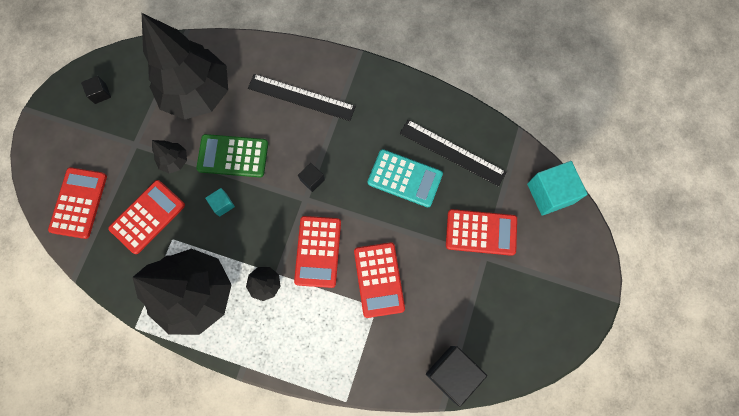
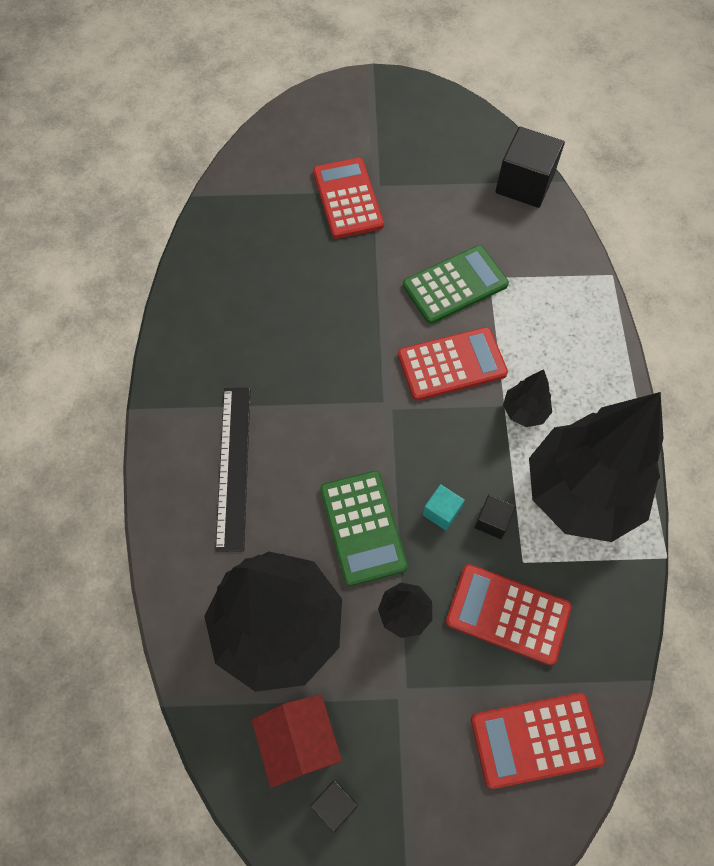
camera: 110 degrees left, 10 degrees down
(137, 86) = (298, 741): none -> red house
(312, 180) = (356, 406): black cube -> black cube (492, 521)
(379, 279) = (455, 285): red calculator -> green calculator
(405, 178) = (310, 297): turquoise calculator -> none
(452, 152) = (253, 255): black ruler -> none
(550, 193) = (270, 145): turquoise cube -> none

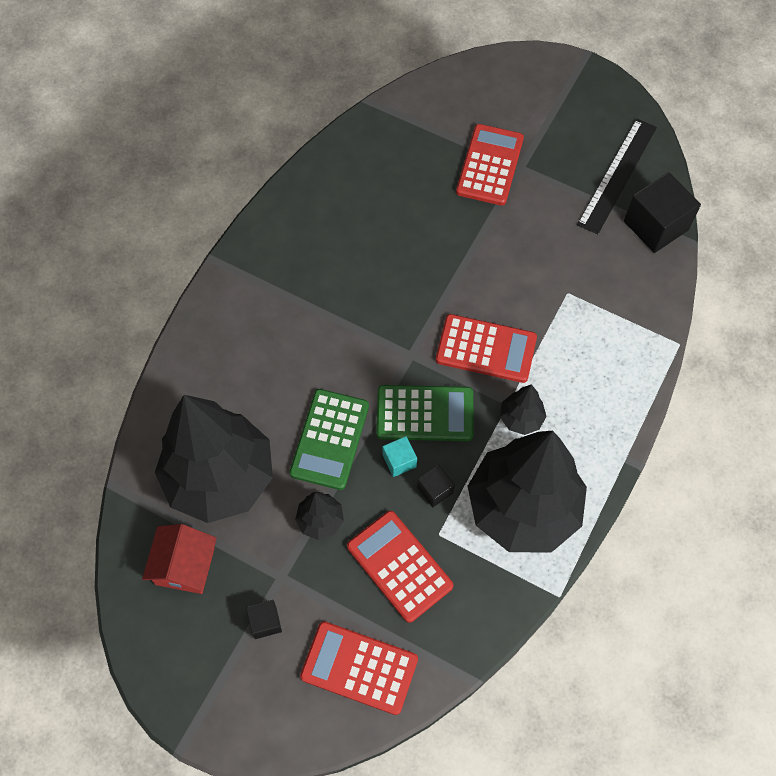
camera: 30 degrees right, 0 degrees up
(233, 466) = (261, 339): black ruler -> black ruler (617, 175)
(334, 805) = (183, 624): black cube -> black cube (265, 622)
(455, 285) = (533, 284): green calculator -> green calculator (425, 414)

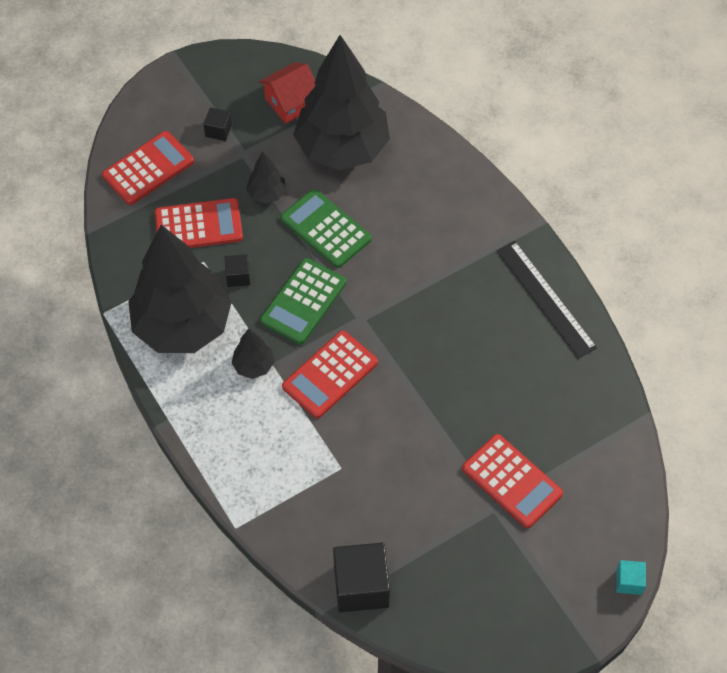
camera: 120 degrees right, 5 degrees down
(185, 566) = (291, 102): red house -> red house turned 75 degrees counterclockwise
(399, 461) = (277, 265): turquoise cube -> turquoise cube (629, 581)
(617, 175) = (435, 587): black ruler -> black ruler (545, 298)

